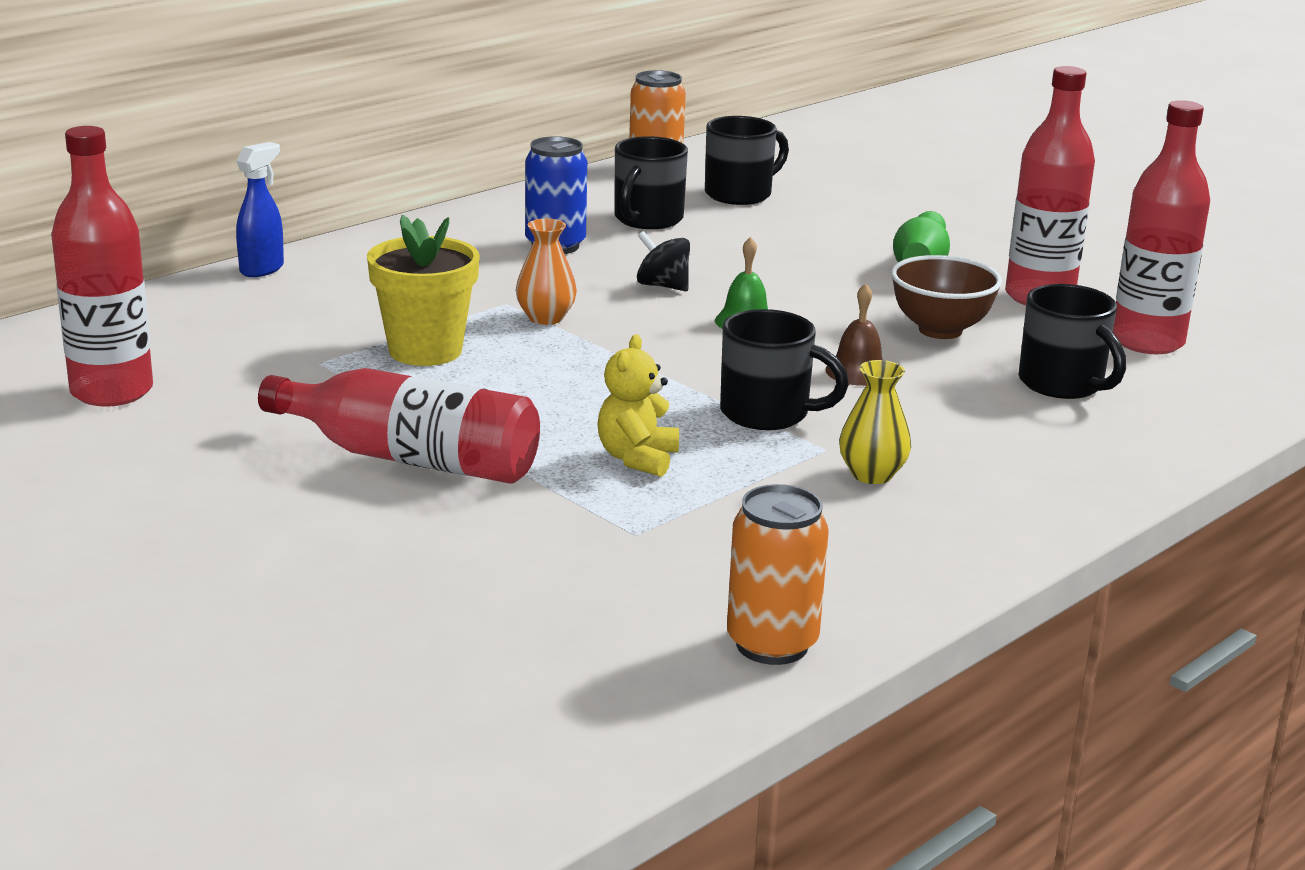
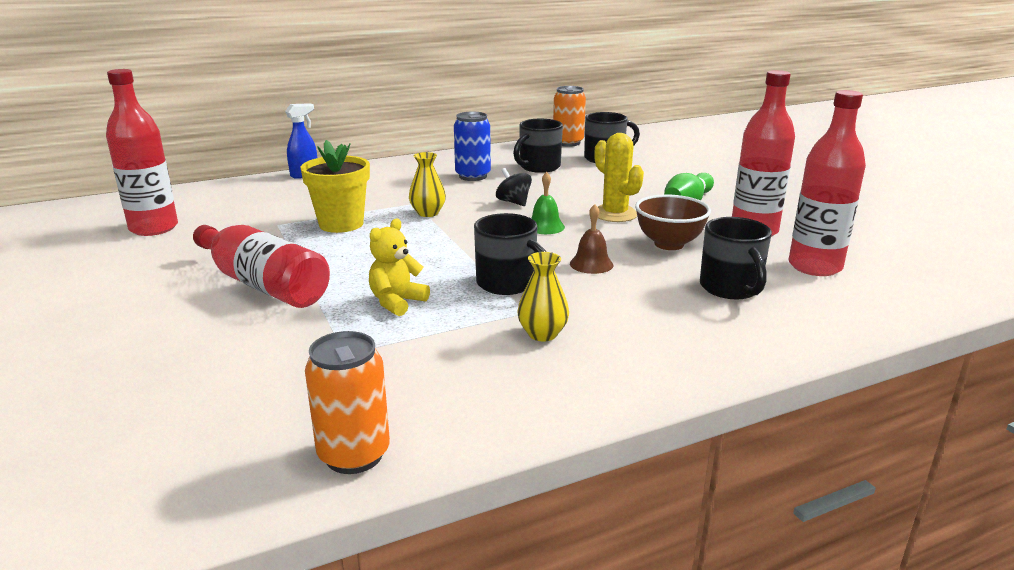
camera: 20 degrees right, 0 degrees up
(545, 318) = (428, 213): orange vase -> yellow vase
(830, 291) = (615, 214): none -> yellow cactus

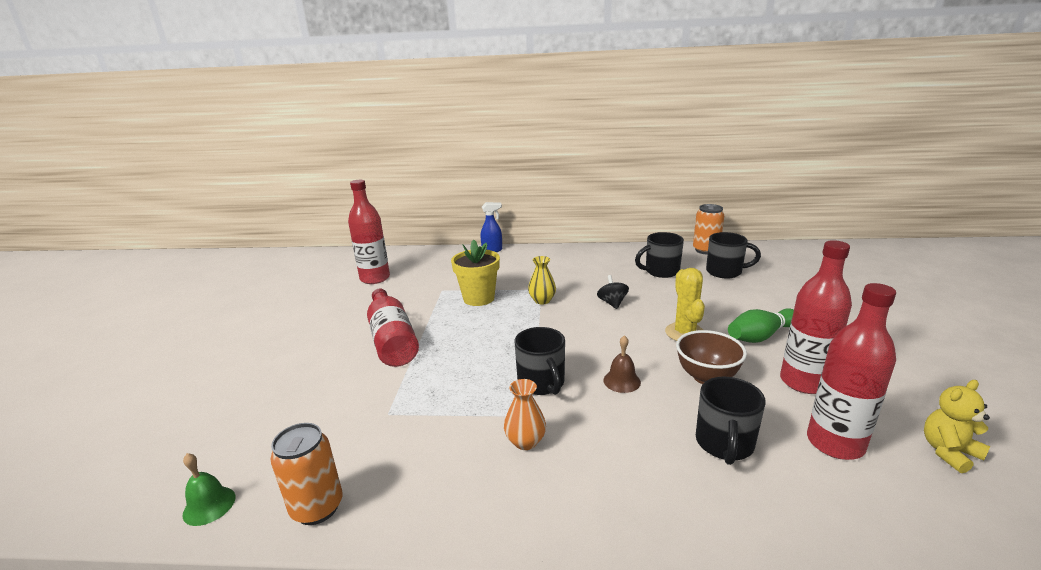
camera: 30 degrees right, 0 degrees up
(397, 302) = (454, 378): yellow teddy bear -> yellow teddy bear (948, 452)
(473, 176) = (602, 271): blue can -> none
(542, 334) = (525, 441): yellow vase -> orange vase
(545, 226) = (616, 333): green bell -> green bell (209, 505)

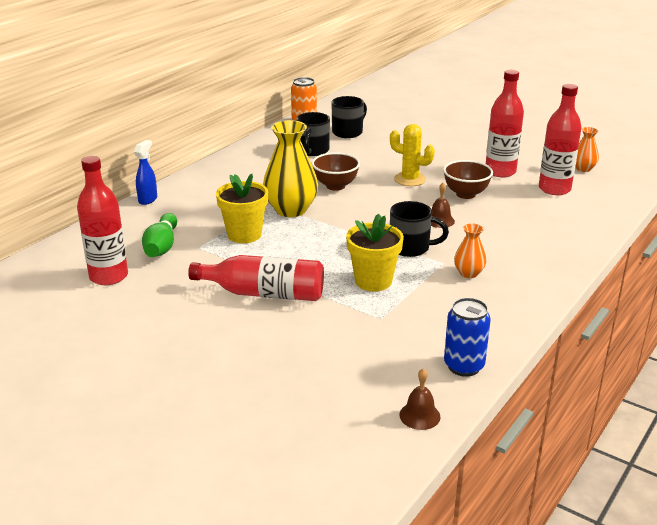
camera: 60 degrees left, 5 degrees up
(209, 505) = (419, 415): green bell -> brown bell
(317, 507) = (464, 366): orange can -> blue can
(455, 384) = (373, 281): none -> yellow flower pot
(542, 300) = (291, 210): yellow vase -> yellow vase, size x1.95
(612, 303) = (335, 186): black spinning top -> brown bowl
(724, 444) = (528, 216): black mug -> none
(760, 336) = (443, 160): green bowling pin -> green bowling pin (162, 246)
(948, 452) = (583, 168): yellow teddy bear -> orange vase

